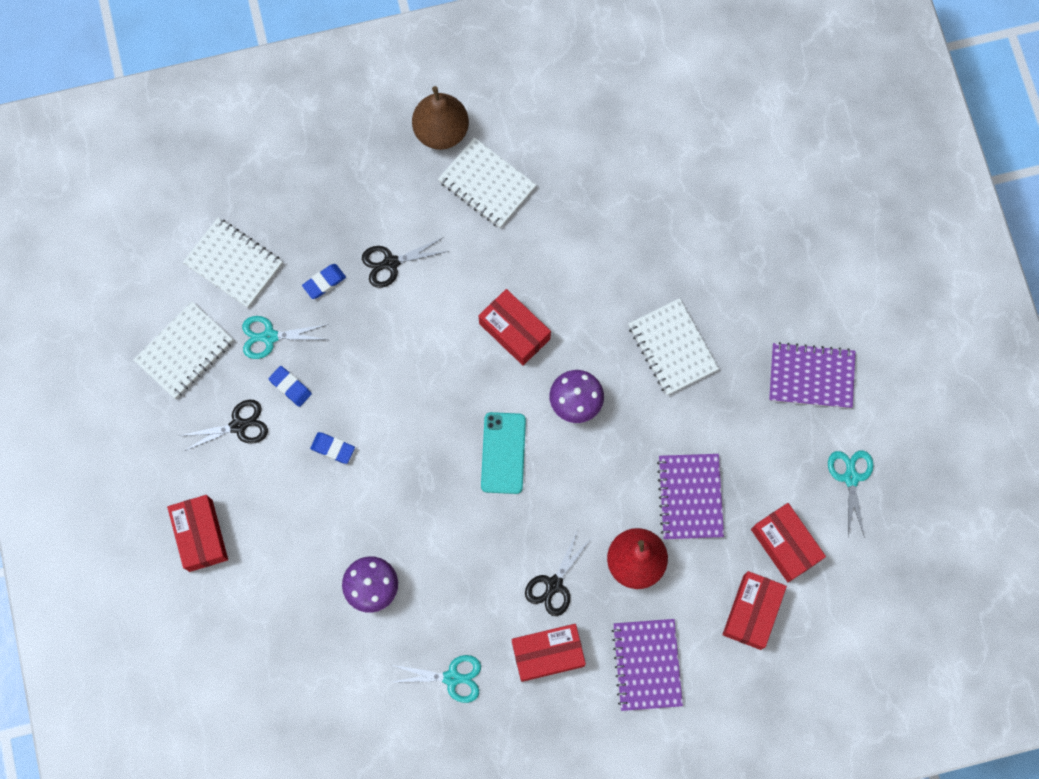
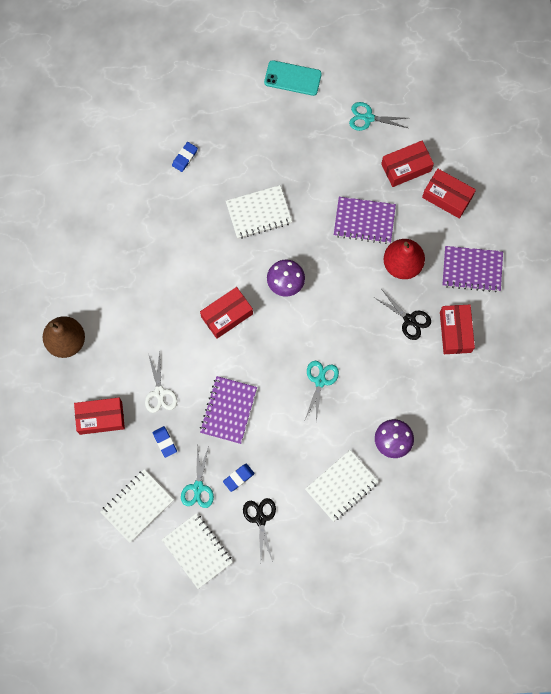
camera: 80 degrees left, 0 degrees up
(200, 535) = (336, 557): red box -> red box (101, 418)
(333, 448) = (289, 454): blue eraser -> blue eraser (185, 158)
(391, 263) = (159, 392): black scissors -> white scissors
(452, 677) = (462, 398): turquoise scissors -> turquoise scissors (320, 381)
(487, 184) = (114, 316): white notebook -> white notebook (341, 486)
(503, 453) = (312, 337): turquoise phone -> turquoise phone (292, 78)
(811, 376) = (295, 128): purple notebook -> purple notebook (228, 410)

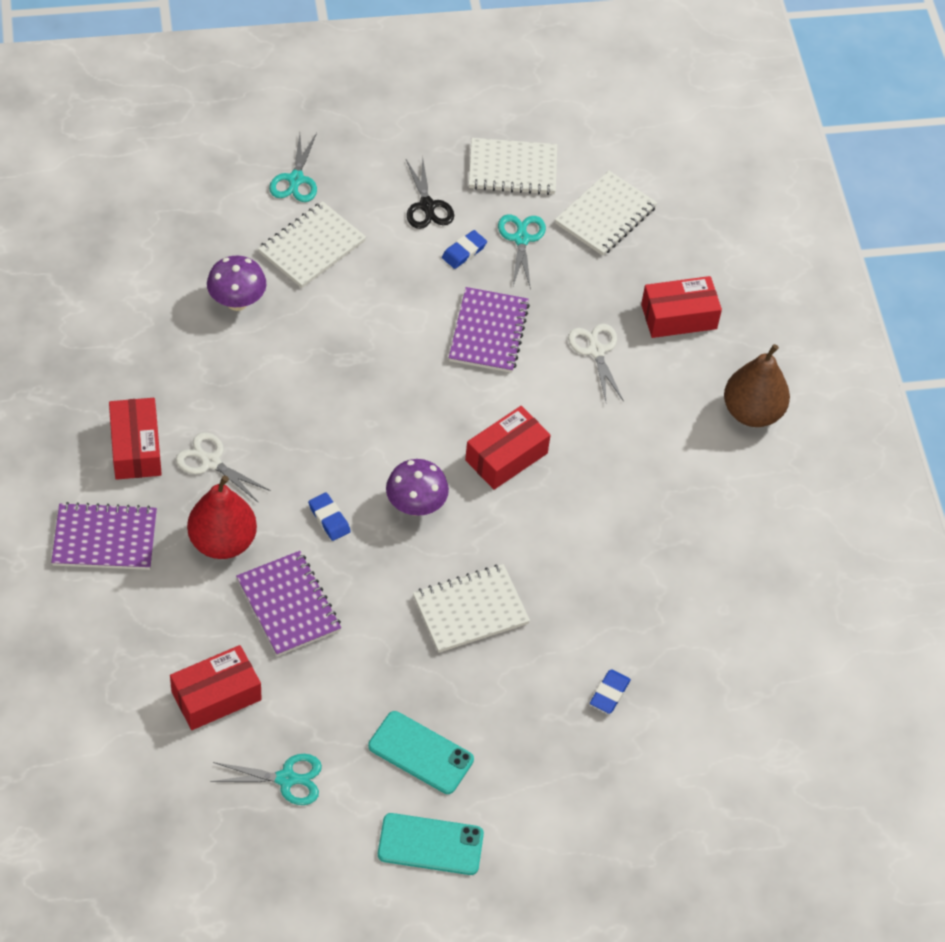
camera: 170 degrees right, 20 degrees down
(164, 442) = (578, 290): blue eraser -> blue eraser (329, 519)
(197, 551) = (512, 169): white notebook -> white notebook turned 45 degrees counterclockwise
(294, 128) = (420, 753): none -> turquoise phone
(320, 381) = (351, 374): turquoise scissors -> turquoise scissors (296, 179)
(364, 221) = (288, 605): purple notebook -> purple notebook turned 60 degrees clockwise
(409, 319) = (211, 462): black scissors -> white scissors
(447, 197) = (144, 650): red box -> none

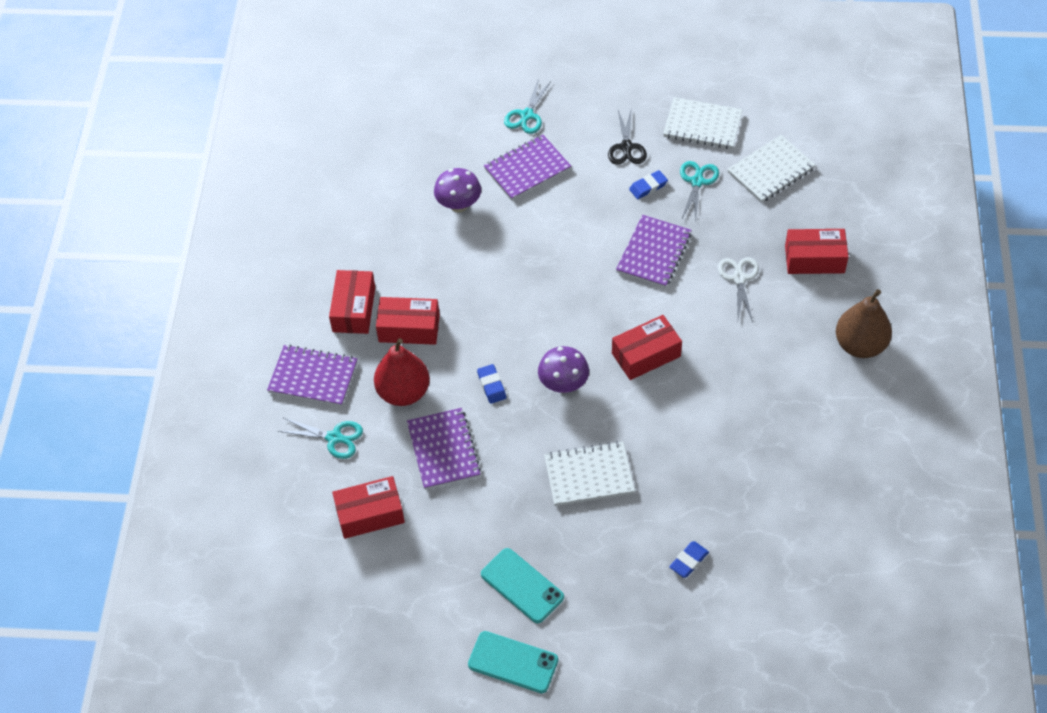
camera: 20 degrees right, 0 degrees up
(211, 462) = (409, 328): white scissors -> red box
(286, 779) = (409, 589): turquoise scissors -> turquoise scissors (334, 438)
(311, 247) = (527, 169): white notebook -> purple notebook

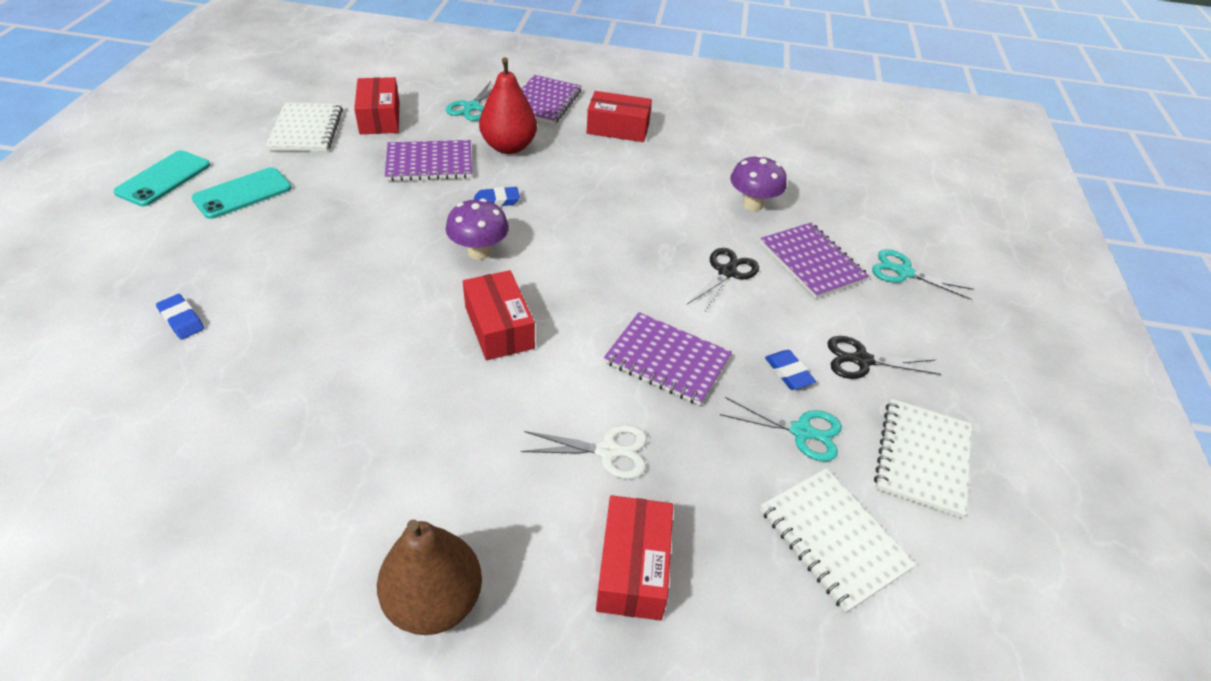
camera: 90 degrees right, 10 degrees down
(409, 328) = (587, 157): red box -> none
(552, 221) = (727, 272): none -> black scissors
(589, 475) = (347, 255): white notebook -> white notebook (306, 130)

